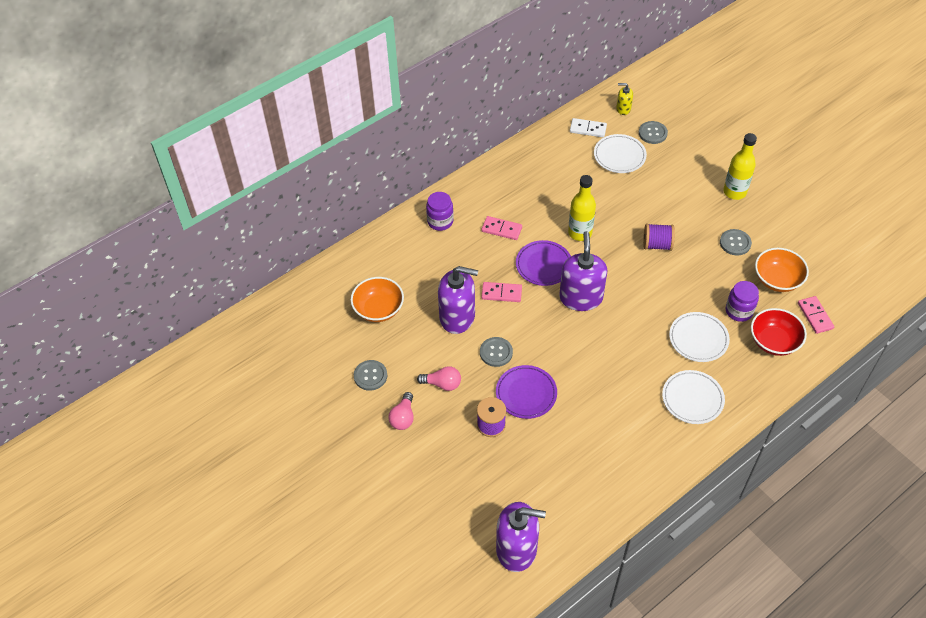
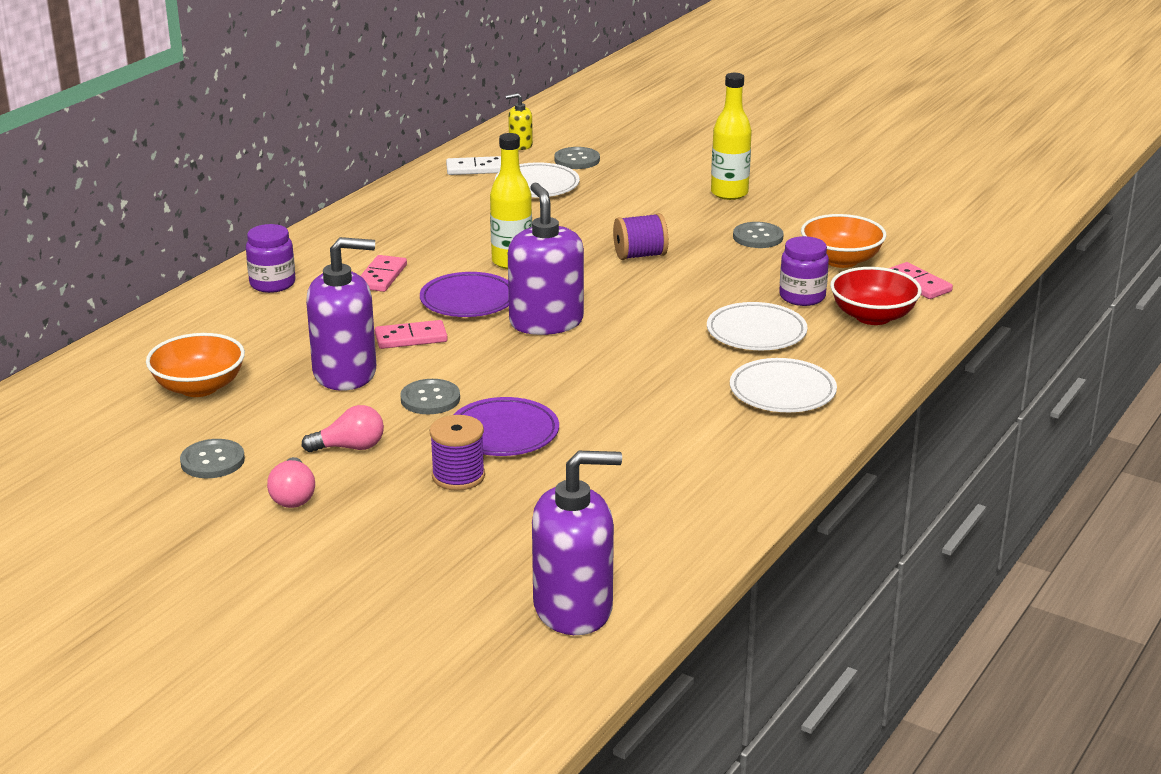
camera: 20 degrees left, 25 degrees down
(501, 229) = (381, 276): pink domino -> pink domino turned 75 degrees counterclockwise

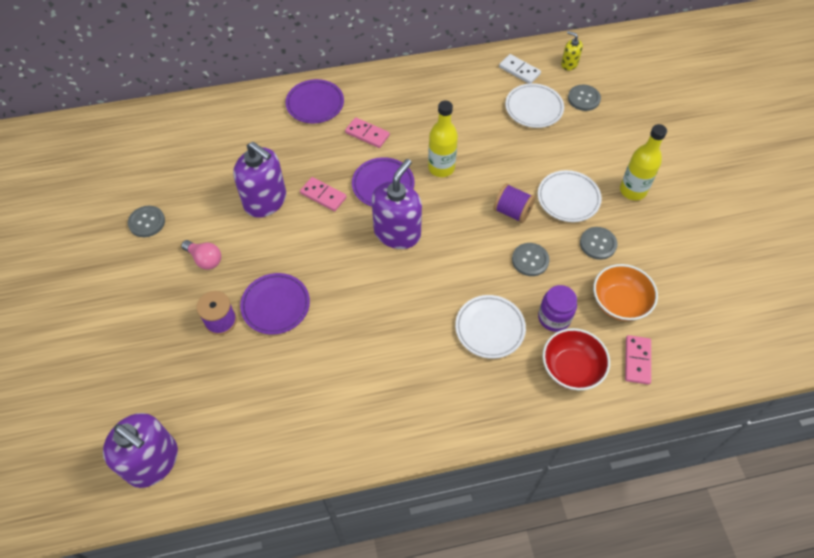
camera: 45 degrees right, 30 degrees up
(199, 387) = (200, 162): orange bowl -> none
(272, 284) = (315, 104): purple jar -> purple plate
(293, 496) = (146, 275): pink light bulb -> none
(381, 276) = (367, 134): pink domino -> pink domino turned 60 degrees clockwise
(430, 399) = (276, 251): grey button -> grey button (530, 260)
(782, 391) = (440, 390): white plate -> white plate (568, 198)

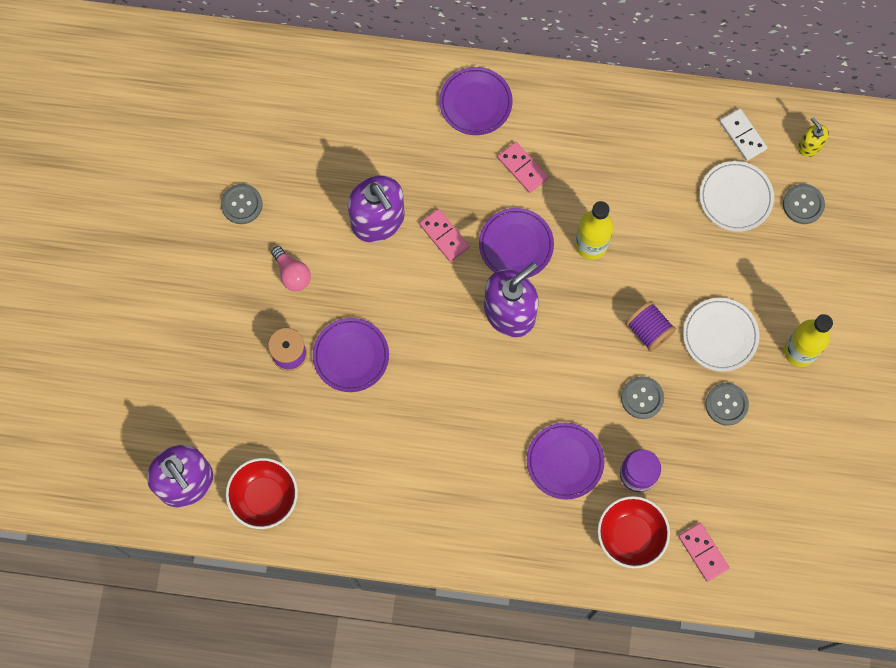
camera: 20 degrees right, 15 degrees up
(232, 449) = (264, 497): none -> red bowl
(489, 328) = (565, 461): white plate -> purple plate
(619, 302) = (716, 481): orange bowl -> none
(637, 360) = (703, 552): pink domino -> pink domino turned 60 degrees counterclockwise

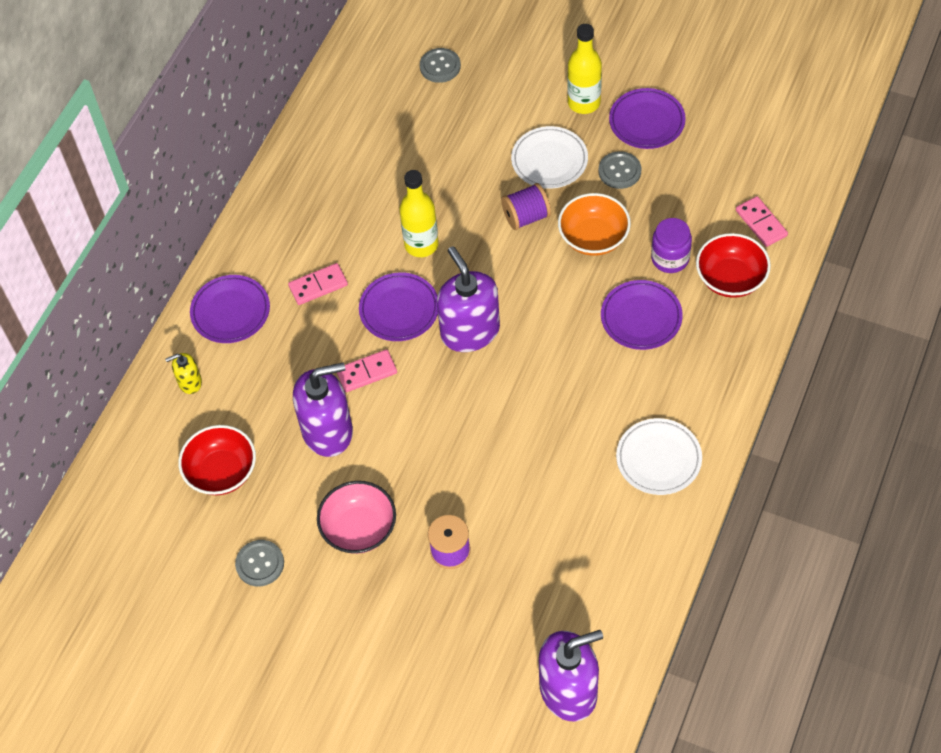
camera: 70 degrees left, 15 degrees down
(264, 497) = (606, 610): red bowl -> red bowl (222, 472)
(292, 274) = (359, 528): pink light bulb -> pink bowl
(351, 356) = (471, 489): purple plate -> purple plate (647, 121)
(642, 398) = (593, 237): grey button -> orange bowl
(703, 552) = (761, 223): pink domino -> pink domino turned 75 degrees clockwise
(735, 198) = (414, 116): white plate -> white plate (658, 459)
(742, 135) = (353, 96): white domino -> none
(809, 146) = (384, 48): yellow soap dispenser -> yellow soap dispenser (190, 382)

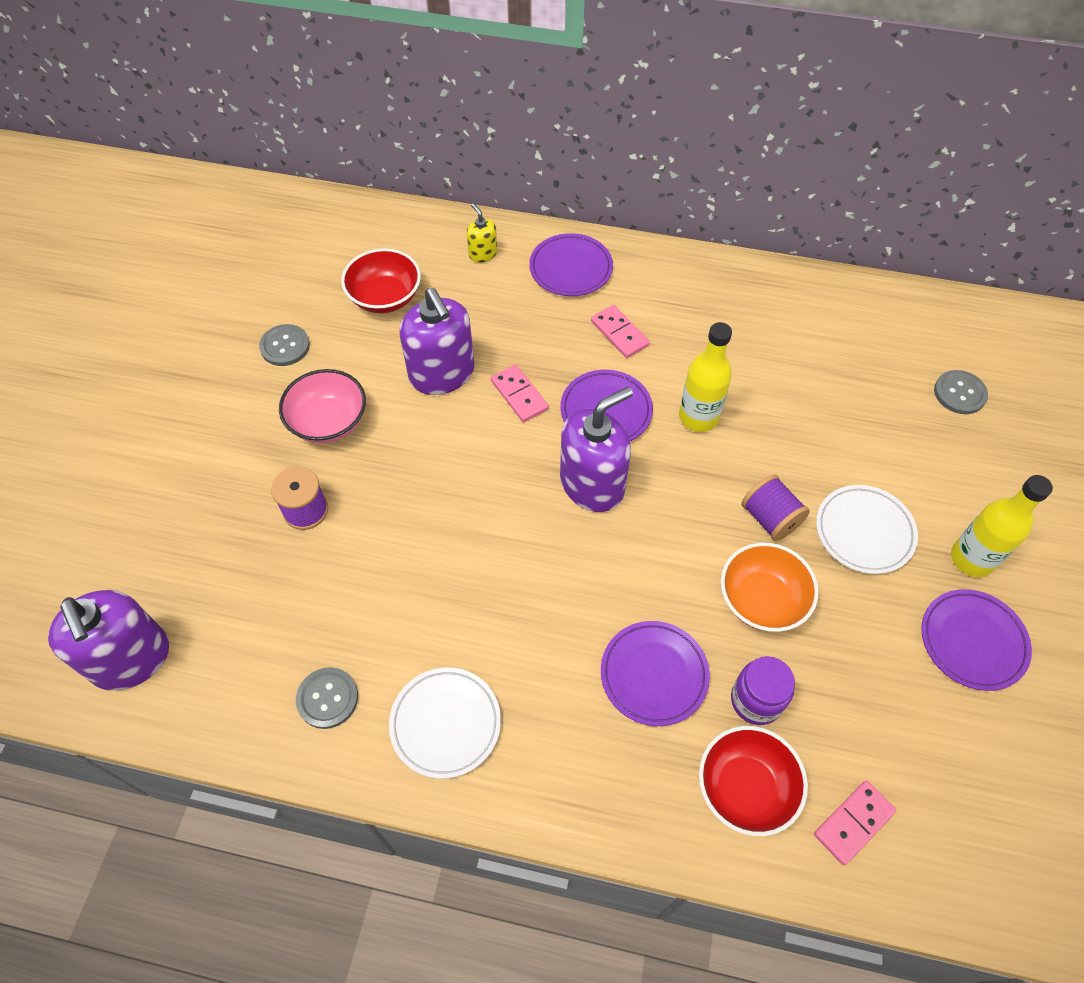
camera: 75 degrees right, 0 degrees up
(619, 171) = (877, 617): grey button -> grey button (327, 698)

